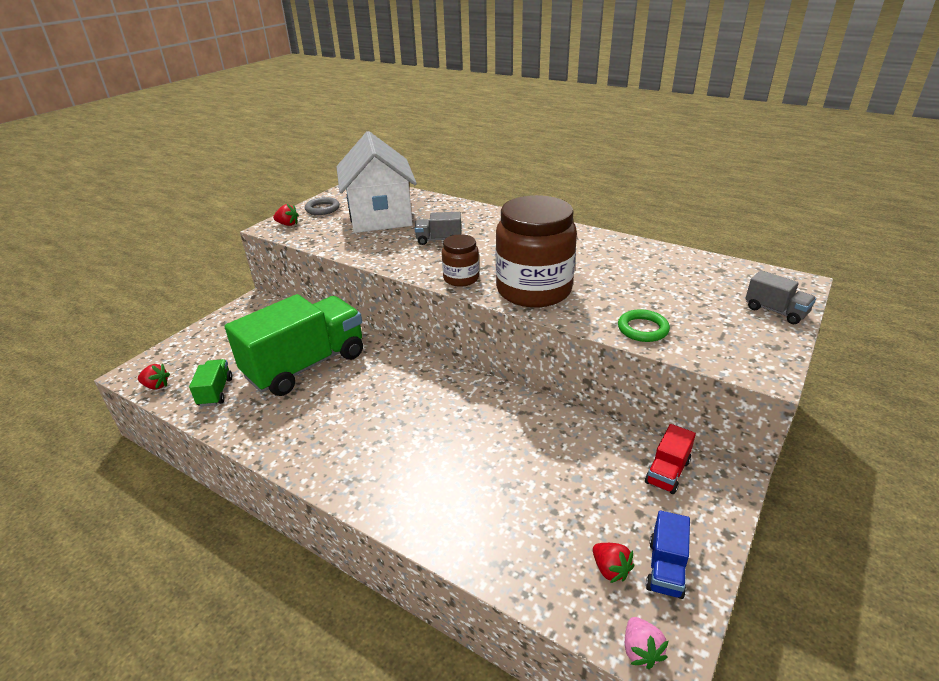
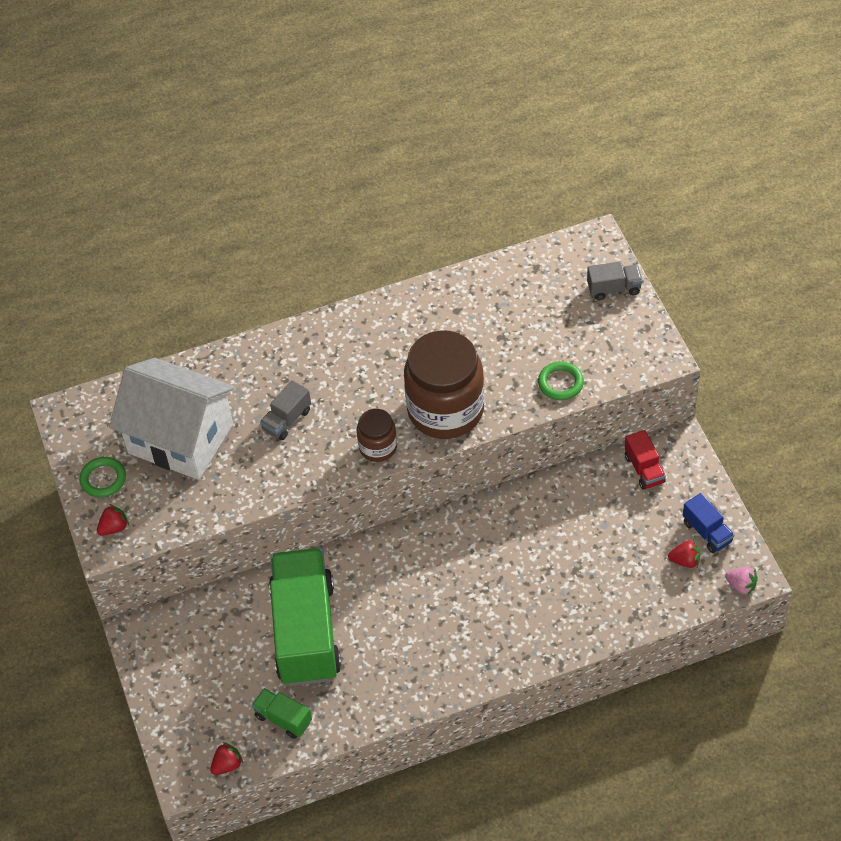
camera: 50 degrees left, 20 degrees up
(322, 209) = (103, 479): grey ring -> green ring

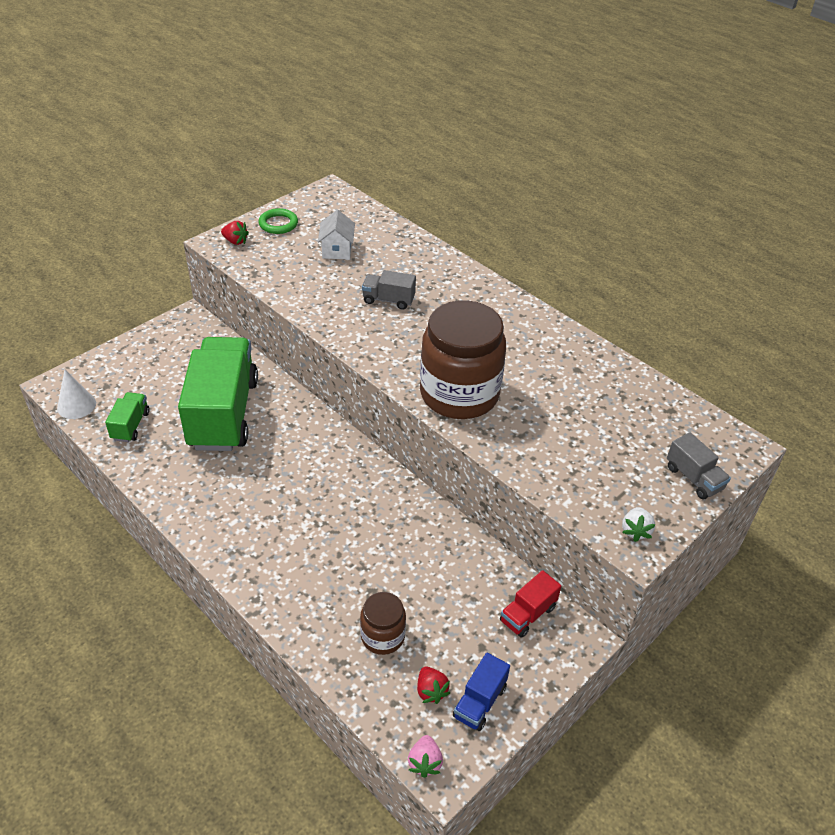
camera: 60 degrees right, 10 degrees down
(180, 439) = (337, 250): white house -> white house, size x0.43
(227, 765) = (76, 405): red strawberry -> white cone
(306, 632) = (223, 413): green truck -> green truck turned 60 degrees counterclockwise
(378, 447) = (391, 361): brown jar -> brown jar (382, 636)
(560, 383) = (545, 469): green ring -> none
(647, 351) = (635, 531): none -> white strawberry

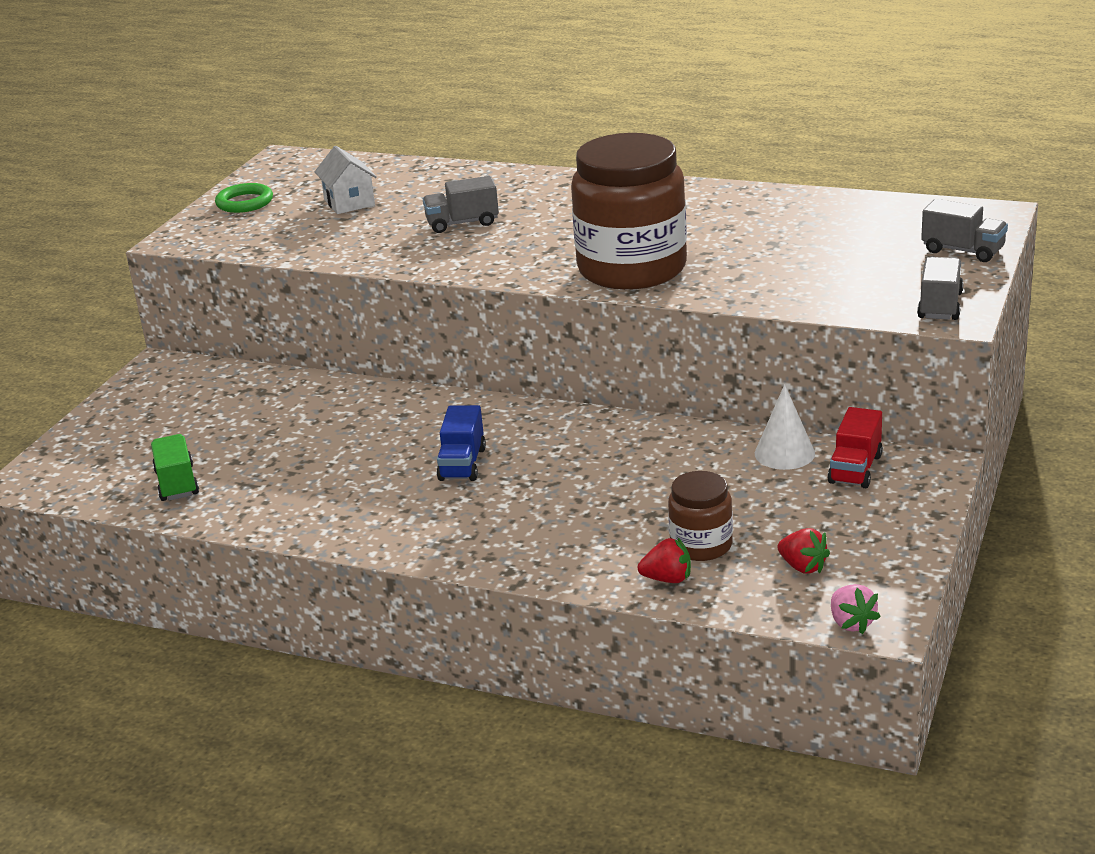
camera: 20 degrees left, 15 degrees down
(76, 405) = (76, 490): white cone -> white cone (784, 453)
(223, 413) = (299, 432): green truck -> none
(235, 241) = (201, 232): red strawberry -> red strawberry (667, 579)
(479, 702) = (868, 555): blue truck -> blue truck (462, 464)
(635, 531) = (940, 306): white strawberry -> grey truck

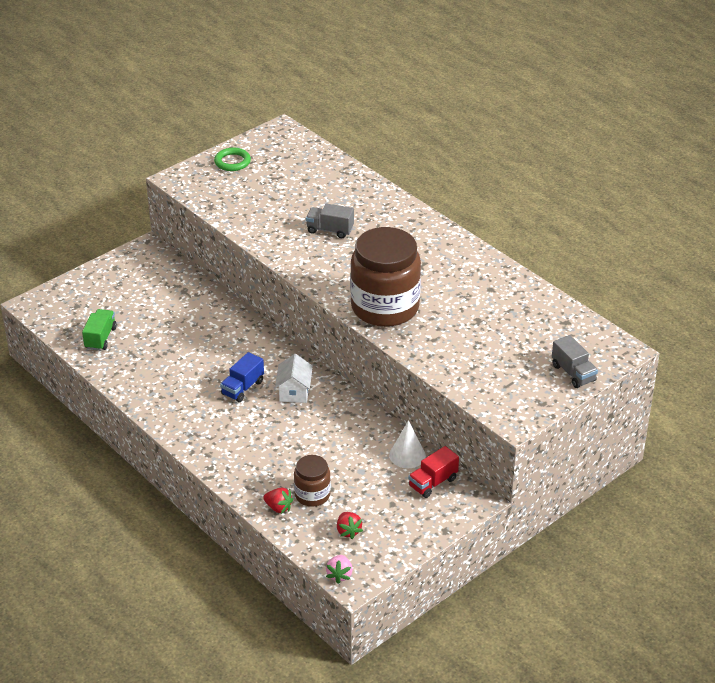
camera: 25 degrees right, 10 degrees up
(349, 202) = (286, 186): white house -> white house (294, 392)
(940, 306) = (516, 409): grey truck -> none

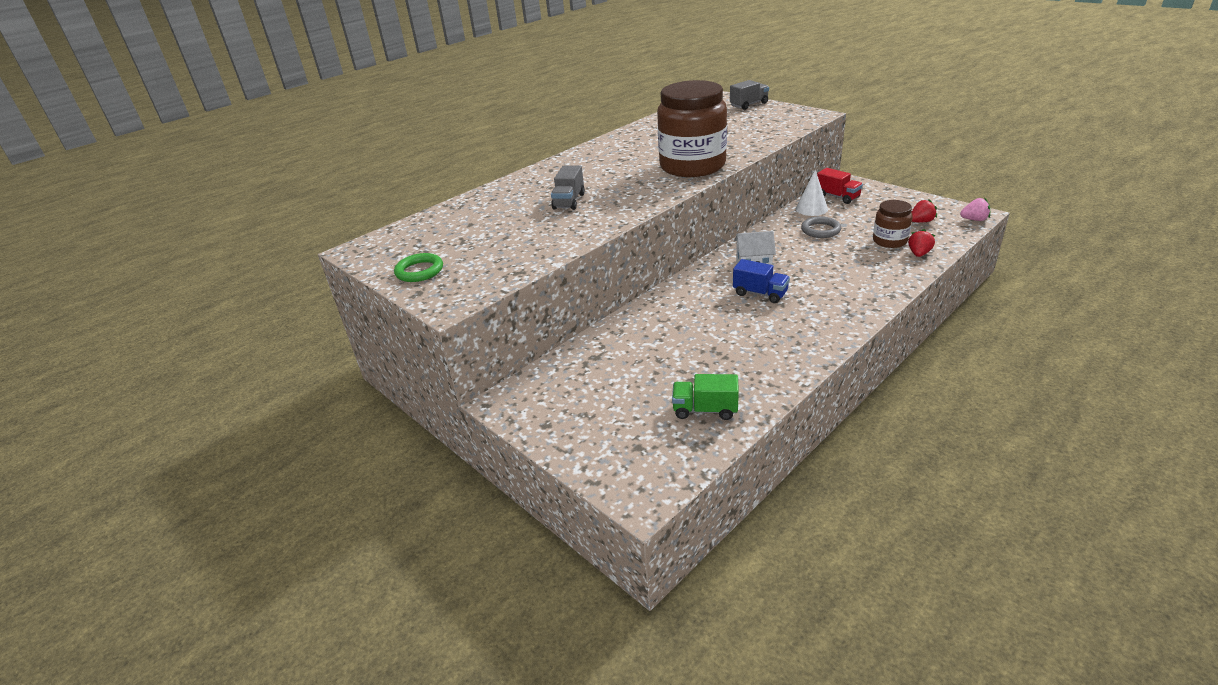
camera: 90 degrees left, 5 degrees down
(352, 451) = (820, 230): none -> grey ring

